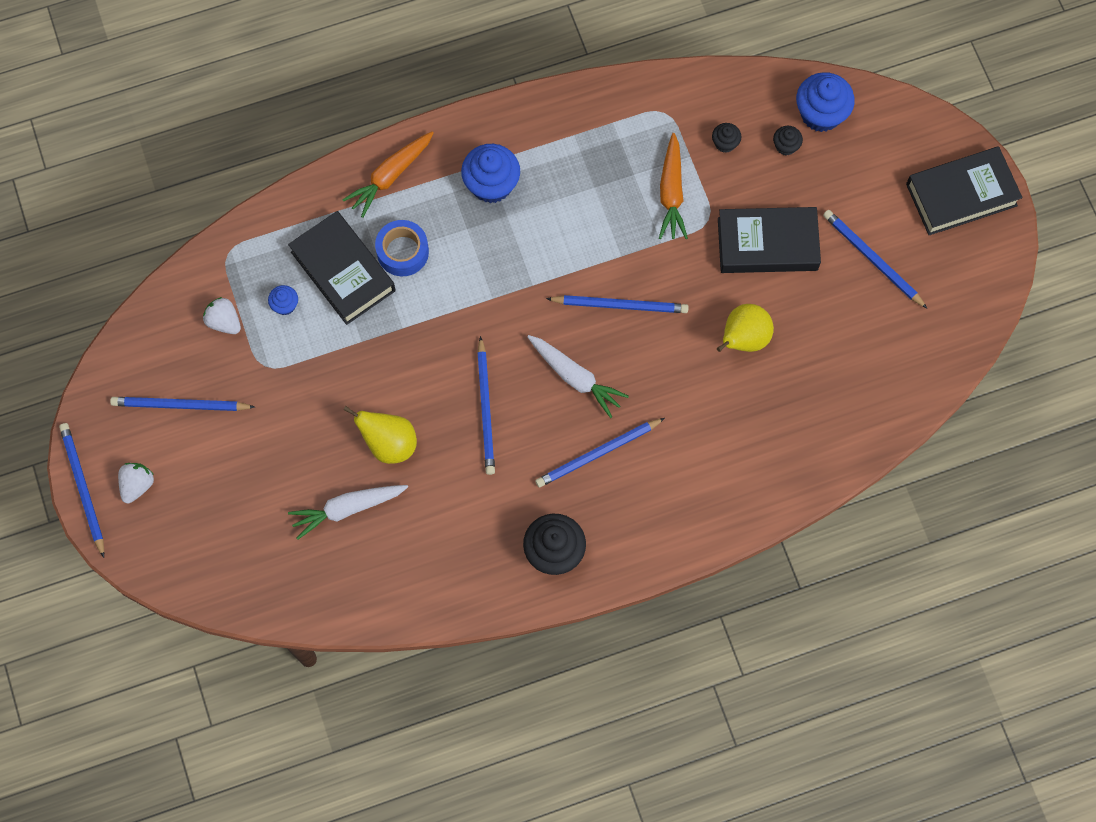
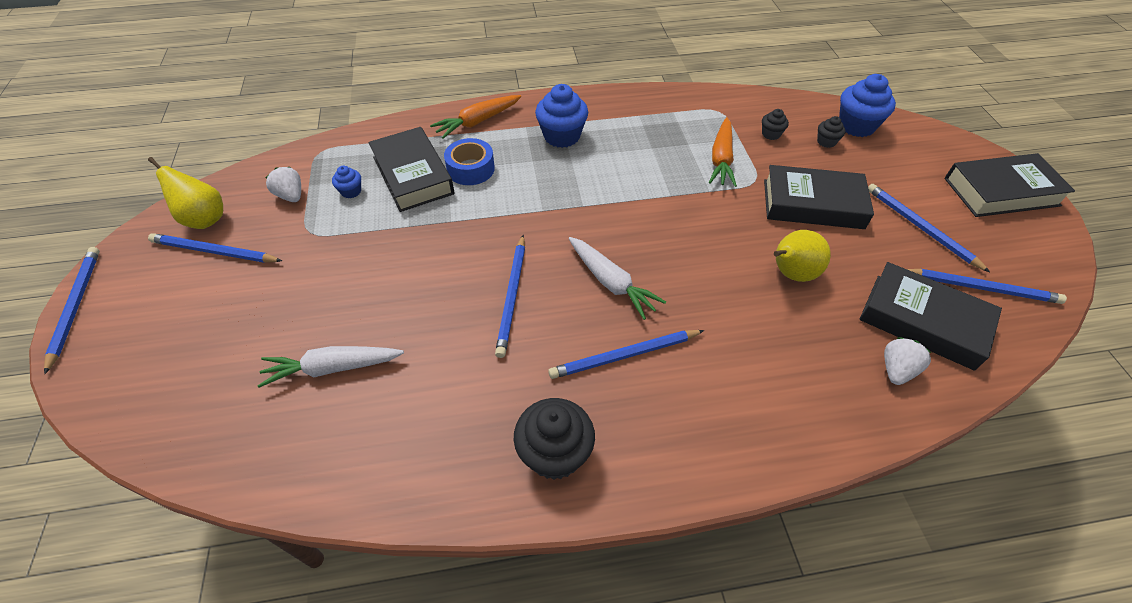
camera: 10 degrees right, 20 degrees down
(137, 485) = (130, 312): white strawberry -> white strawberry (896, 370)
(389, 444) = (402, 313): yellow pear -> yellow pear (204, 219)
(620, 305) = (665, 231): blue pencil -> blue pencil (981, 288)
(860, 373) = (923, 321): none -> black book

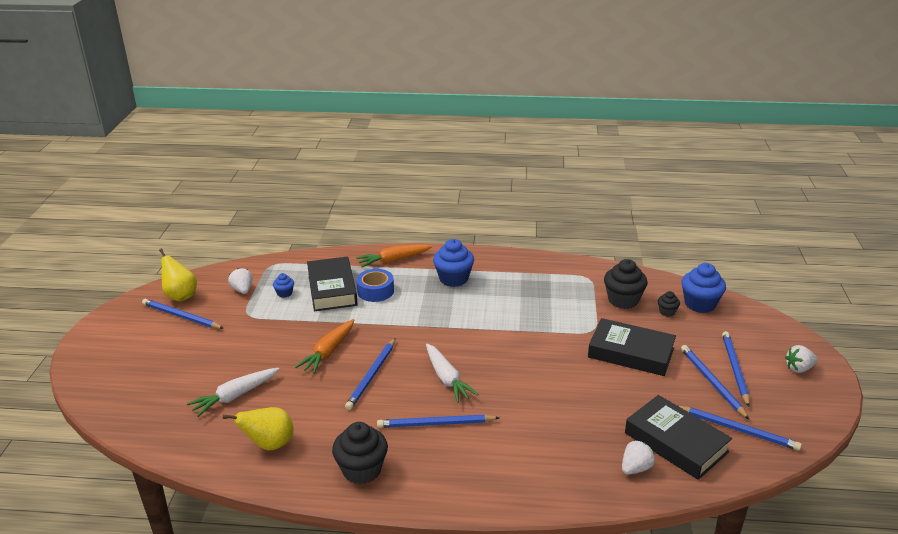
camera: 15 degrees right, 20 degrees down
(75, 306) = (86, 334): blue pencil -> blue pencil (734, 369)
(332, 368) = (235, 396): white carrot -> white carrot turned 45 degrees counterclockwise
(721, 159) = (572, 312): orange carrot -> orange carrot (328, 352)
(771, 134) = (623, 300): black cupcake -> black cupcake, size x1.98
(791, 274) = (587, 395): yellow pear -> yellow pear (269, 444)
(1001, 192) = (799, 368): black book -> white strawberry

